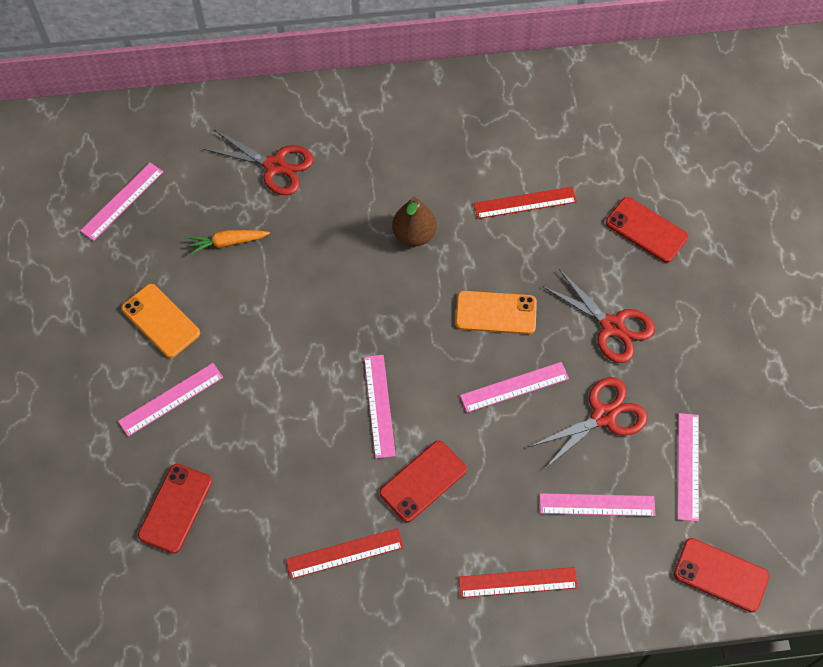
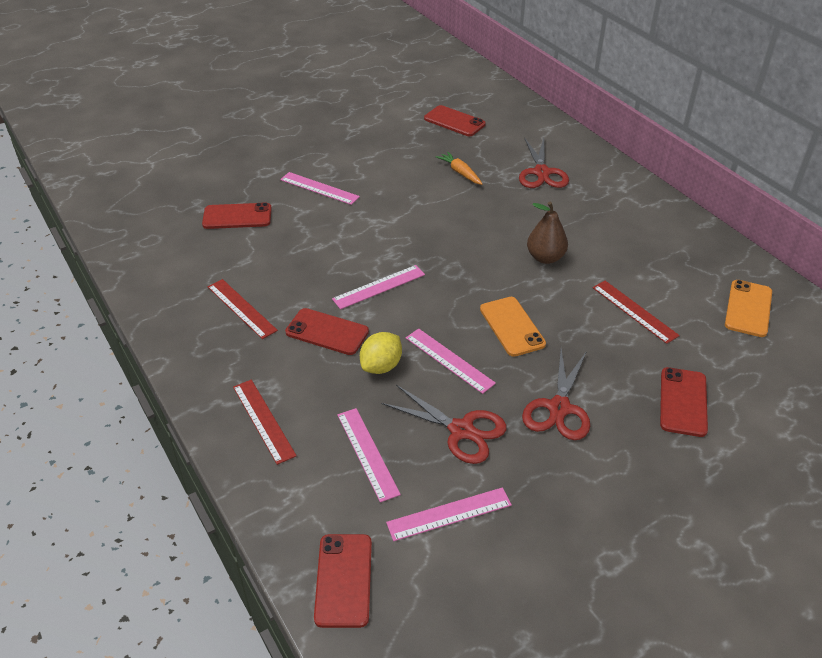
camera: 65 degrees right, 20 degrees down
(122, 201) = (454, 121): pink ruler -> red phone
(160, 321) = (376, 165): orange phone -> orange phone (748, 308)
(494, 449) = (381, 366): none -> yellow lemon

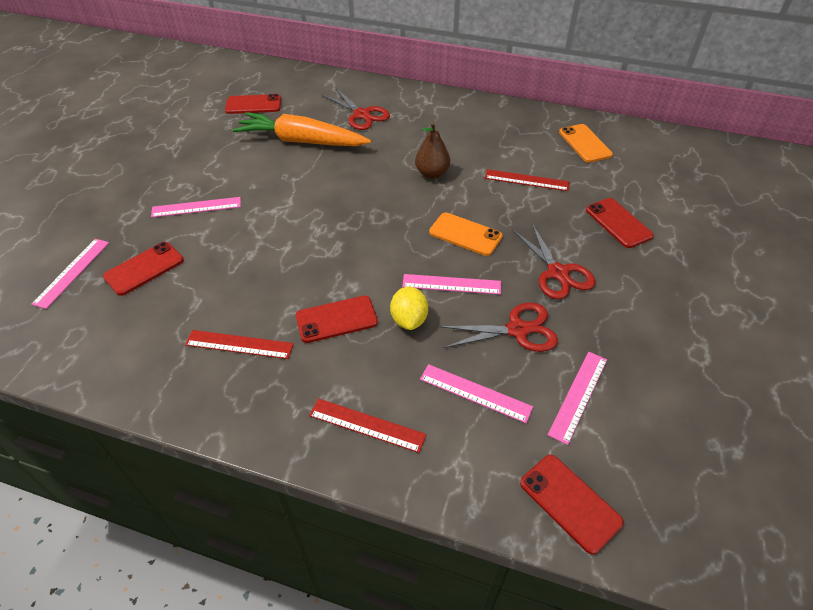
camera: 40 degrees left, 5 degrees up
(379, 287) = (337, 260): pink ruler -> pink ruler (72, 272)
(460, 173) = (302, 141): orange carrot -> orange carrot, size x2.29

